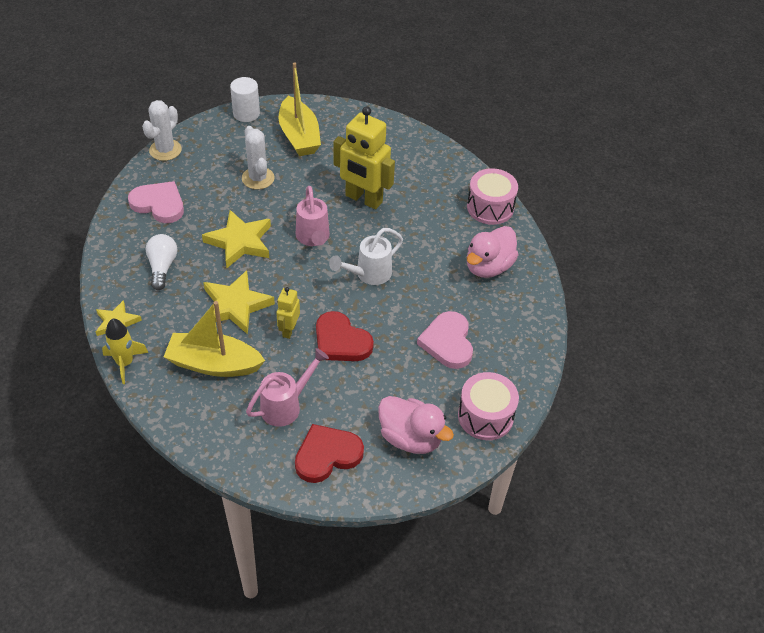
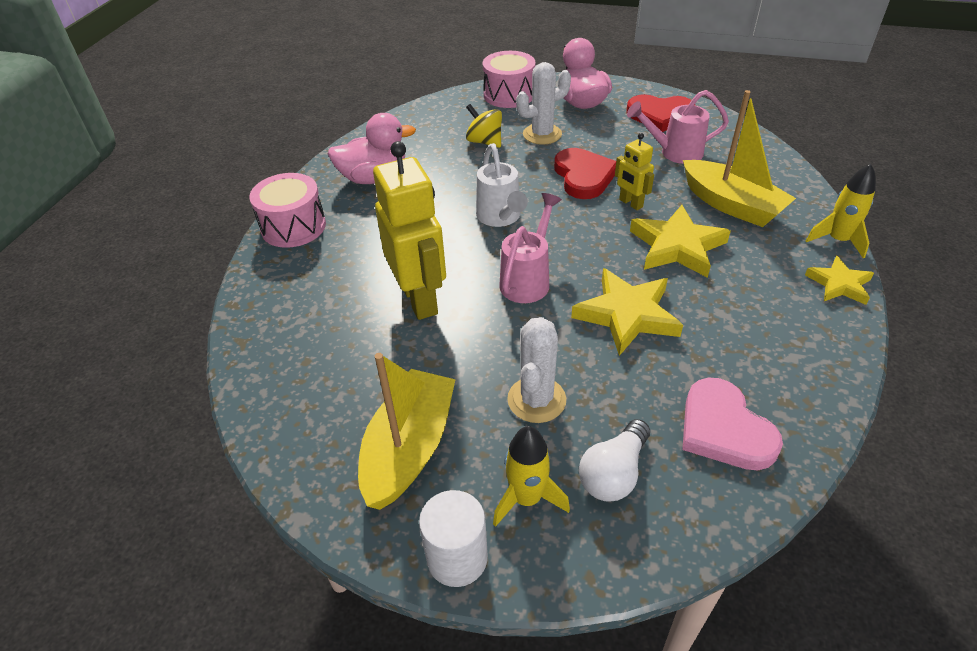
camera: 140 degrees left, 5 degrees down
(162, 267) = (754, 327): white light bulb -> white light bulb (614, 473)
(165, 150) = (667, 547): white cactus -> white cactus (542, 134)
(233, 141) = (527, 498): none -> yellow rocket
(289, 330) = (630, 203): yellow robot -> yellow robot turned 90 degrees clockwise
(368, 274) = (500, 218): white watering can -> white watering can turned 75 degrees clockwise
(447, 342) = (484, 142): pink heart -> yellow spinning top

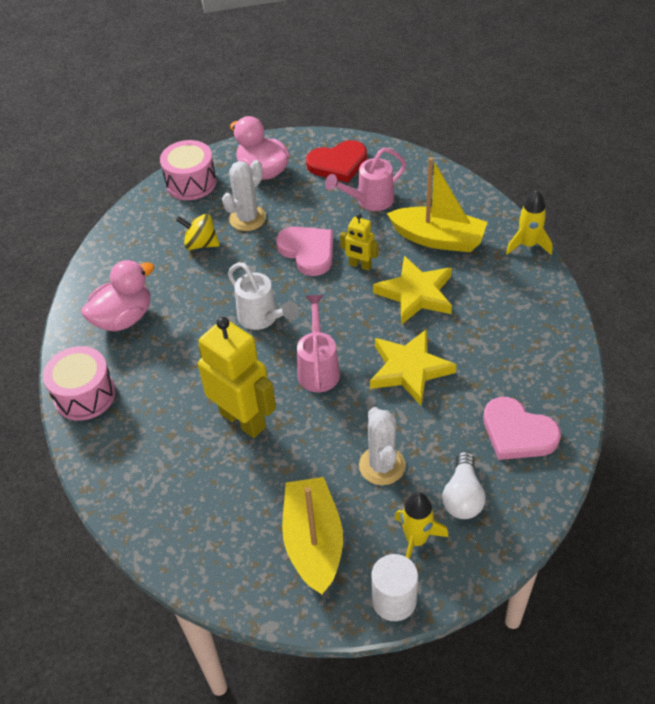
camera: 25 degrees left, 5 degrees up
(583, 176) = (308, 251): red heart -> pink heart
(839, 284) = (544, 284): yellow star -> none

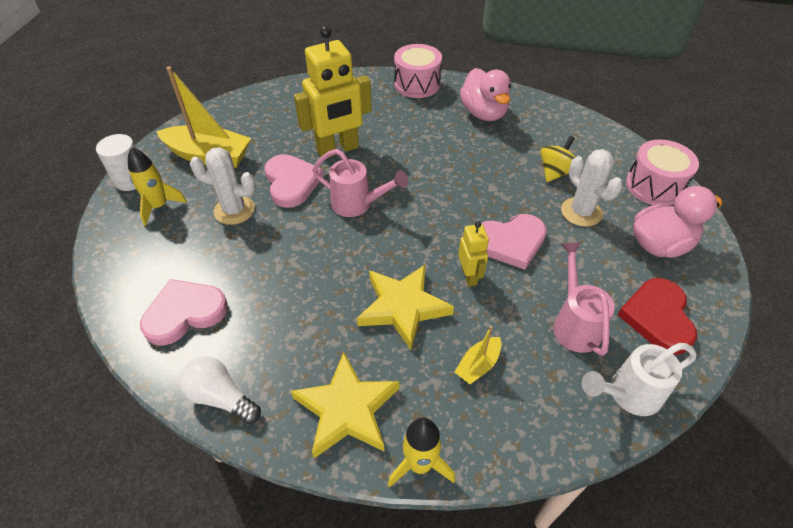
camera: 110 degrees right, 0 degrees up
(262, 318) = (437, 187): white watering can -> white watering can (627, 394)
(316, 436) = (291, 182): none -> pink heart
(360, 265) = (469, 276): yellow robot -> yellow robot turned 120 degrees clockwise
(409, 369) = (312, 264): yellow star -> yellow star (347, 409)
(438, 239) = (478, 365): yellow boat -> yellow boat, size x0.48
(463, 496) = (165, 247): white light bulb -> white light bulb (221, 397)

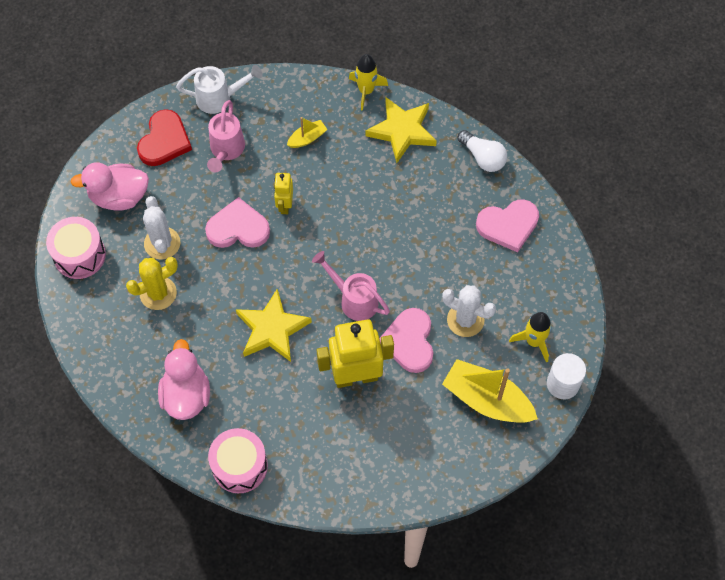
camera: 165 degrees left, 15 degrees up
(403, 307) = (344, 192): yellow star -> yellow star (272, 329)
(555, 172) = (158, 293): yellow spinning top -> yellow cactus

